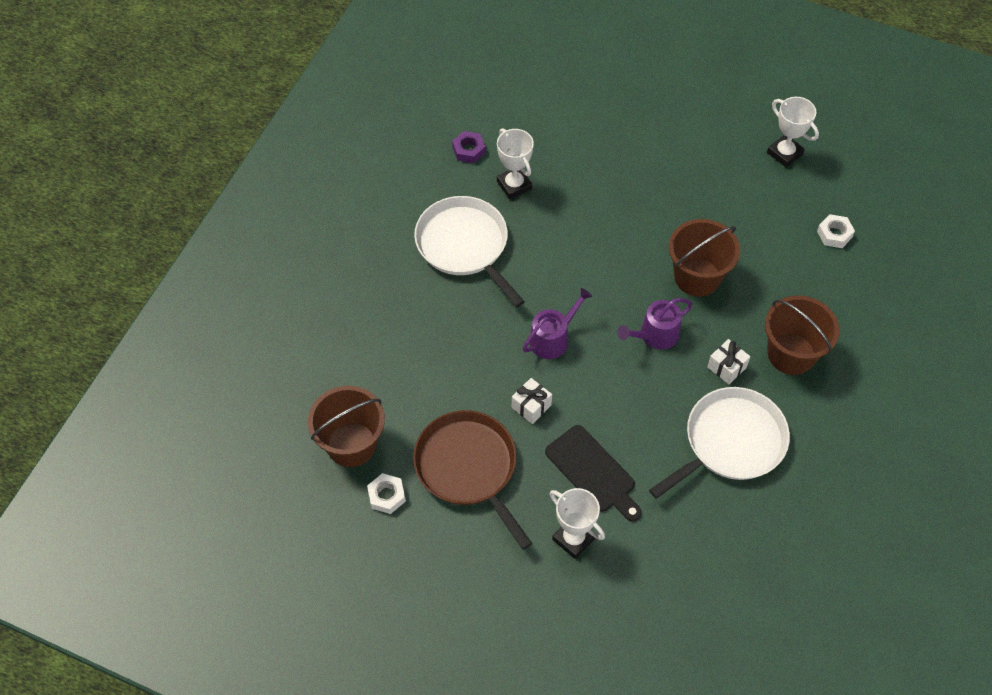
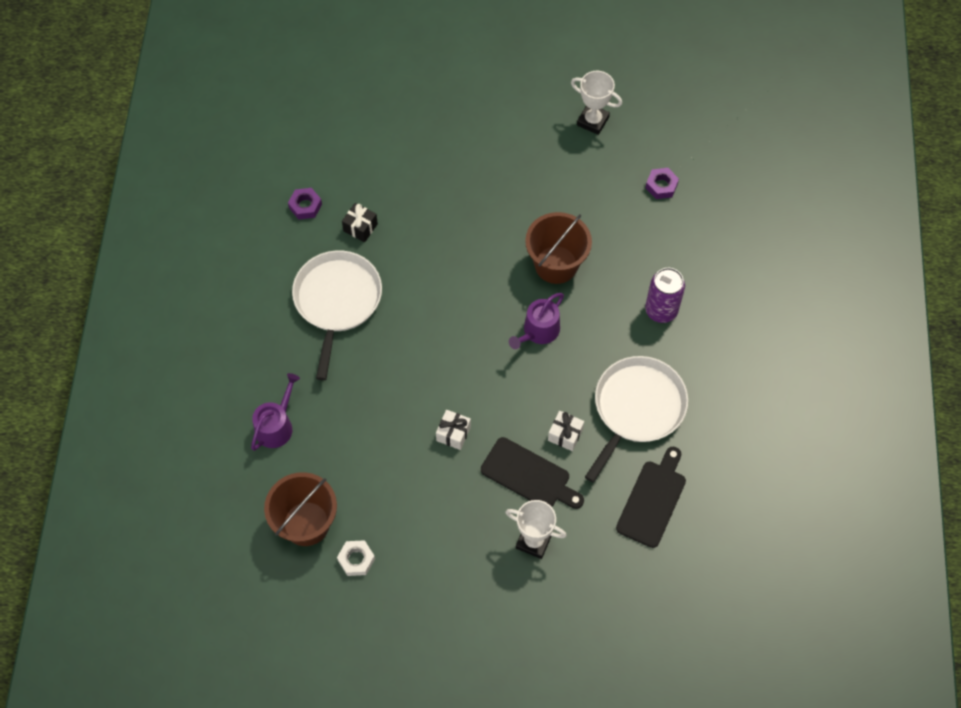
camera: 20 degrees left, 5 degrees up
(465, 246) = (337, 301): white pan -> white pan turned 60 degrees clockwise
(468, 468) = (419, 509): brown pan -> none
(514, 185) = (360, 227): white trophy -> black gift
(553, 338) = (449, 364): purple watering can -> purple watering can (276, 425)
(714, 539) = (652, 500): none -> black cutting board
(726, 367) = (610, 341): white gift -> white gift (565, 435)
(791, 354) = (661, 310): brown bucket -> purple can
(834, 234) = (661, 186): white nut -> purple nut

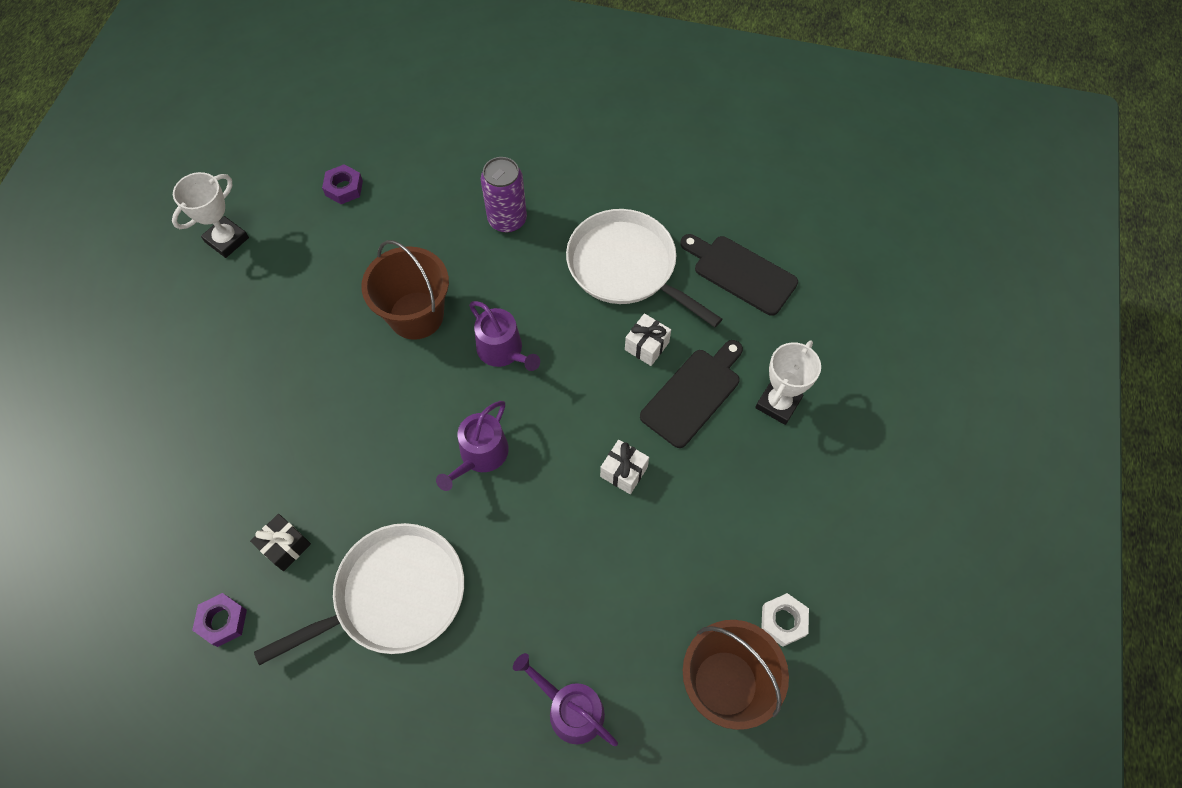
camera: 80 degrees left, 0 degrees up
(337, 301) = (393, 595): white pan -> white pan turned 135 degrees clockwise
(448, 333) = (480, 456): none -> purple watering can

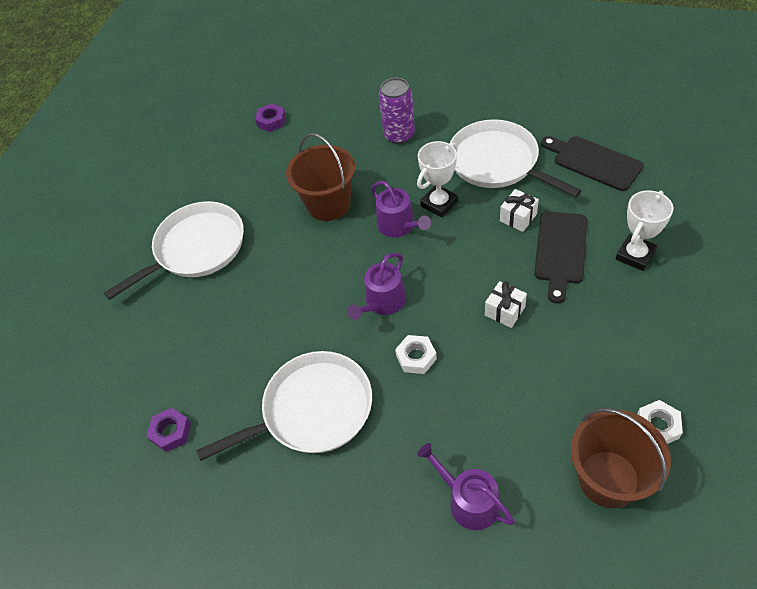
camera: 10 degrees right, 10 degrees down
(227, 240) = (182, 160): white trophy -> white trophy (439, 204)
(248, 371) = (196, 248): none -> white pan
(285, 546) = (223, 374): black gift -> none
(518, 529) = (416, 357): none -> white nut
(693, 394) = (560, 251): black cutting board -> black cutting board turned 150 degrees clockwise

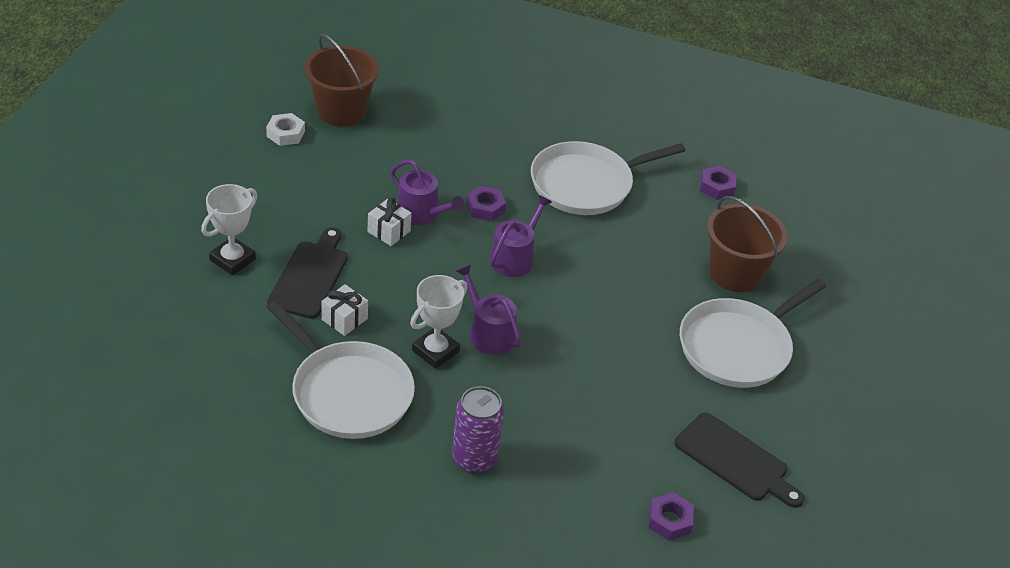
camera: 170 degrees right, 10 degrees down
(328, 204) = (576, 374): brown bucket -> brown bucket (735, 273)
(416, 357) = (485, 208): white nut -> purple nut
(468, 500) = (456, 114): purple watering can -> purple watering can (421, 214)
(593, 162) = (224, 371): black cutting board -> black cutting board (735, 460)

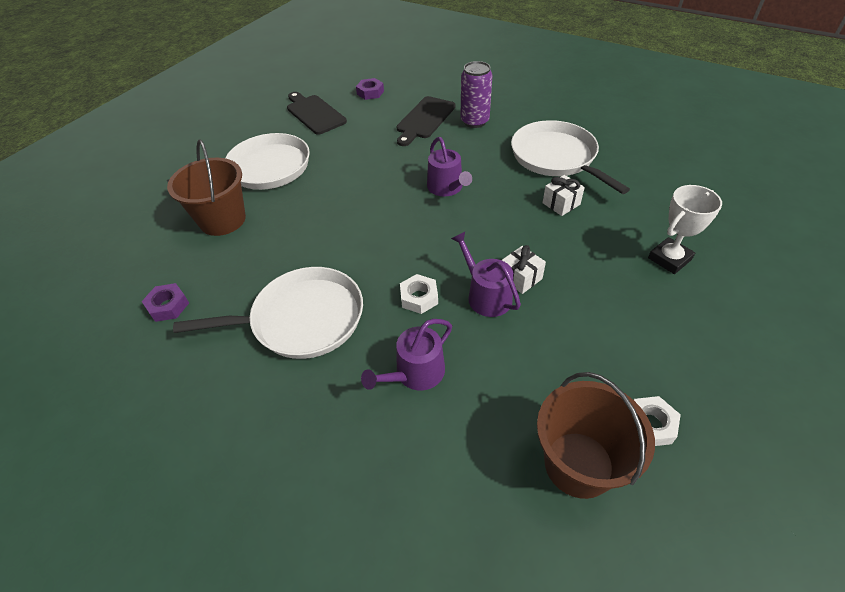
camera: 160 degrees left, 5 degrees up
(310, 276) = (593, 239): black cutting board -> black cutting board (424, 119)
(435, 351) = (490, 178): white trophy -> none
(485, 208) = (419, 297): purple nut -> white nut
(515, 257) = (406, 245): purple watering can -> purple watering can (415, 373)

